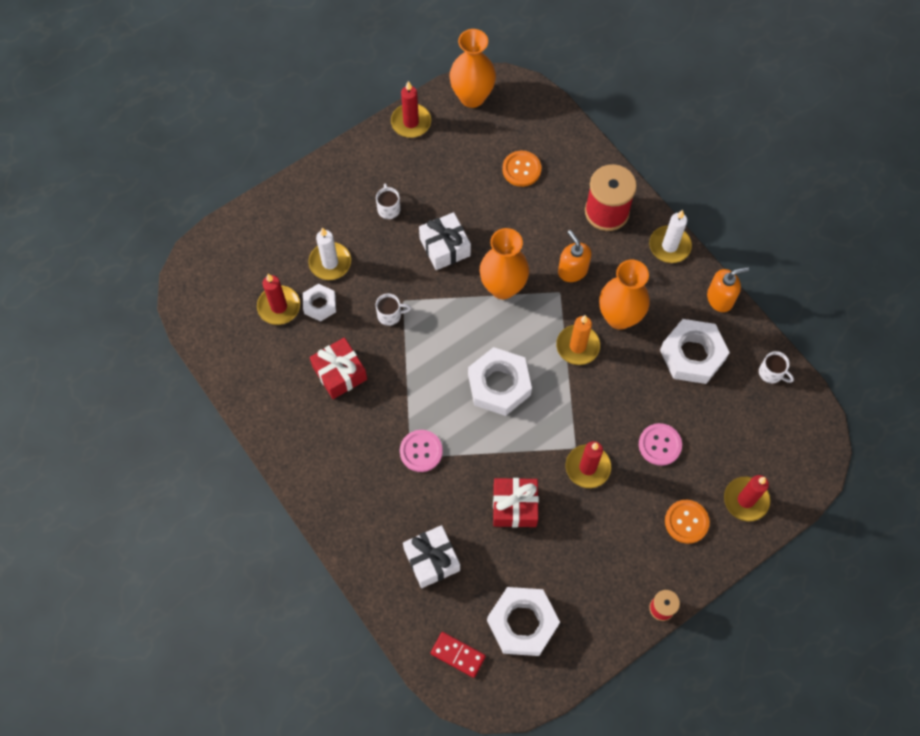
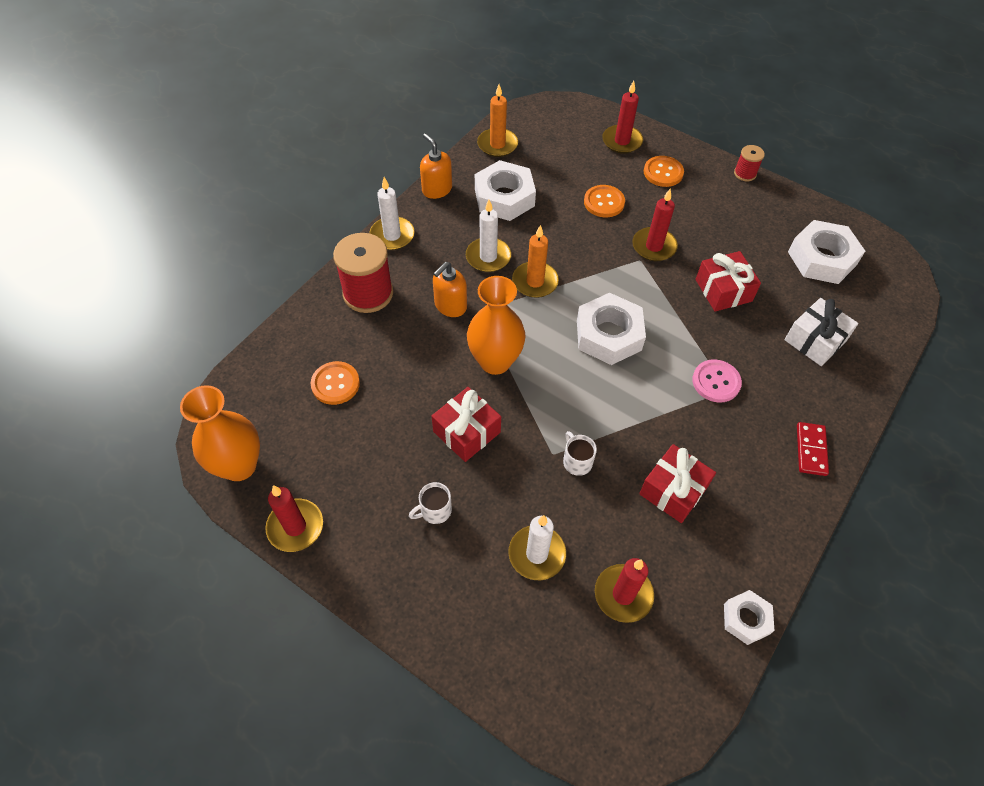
camera: 110 degrees left, 10 degrees down
(320, 304) = (598, 545): white nut -> white nut (746, 619)
(444, 247) = (467, 432): white gift -> red gift
(458, 655) = (881, 296): red domino -> red domino (811, 450)
(619, 317) = (488, 257): orange vase -> white candle
(659, 445) = (604, 202): pink button -> orange button
(771, 373) = (497, 145): white mug -> orange candle

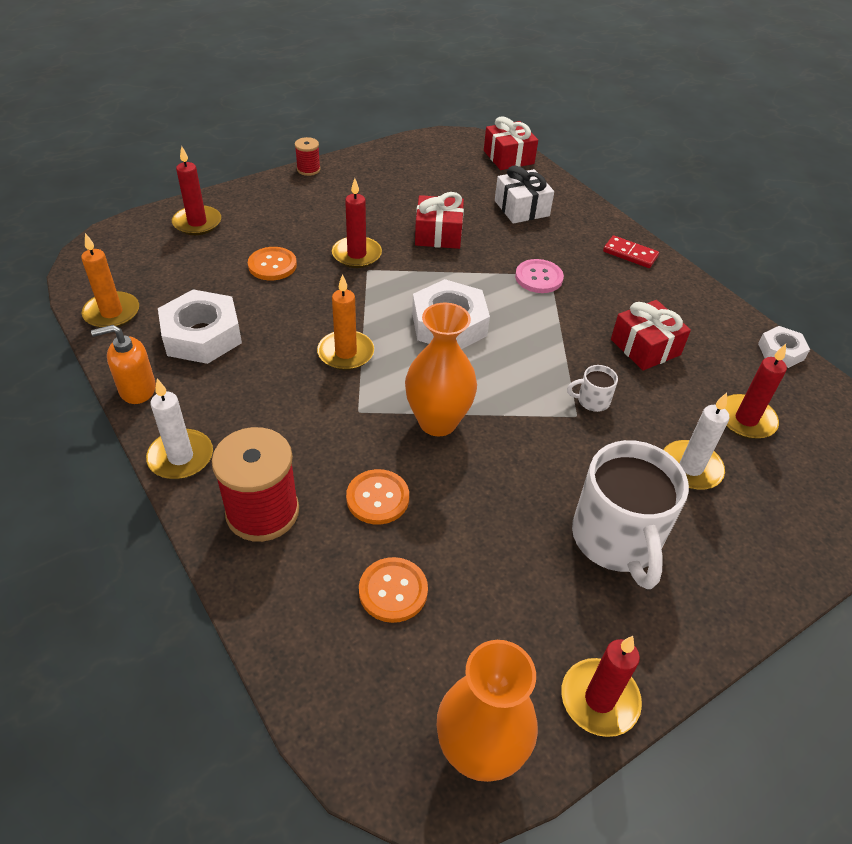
camera: 70 degrees left, 10 degrees down
(435, 511) = (616, 539): white mug -> white mug, size x2.37
(450, 306) = (335, 435): orange soap dispenser -> none
(467, 432) = (522, 477): red gift -> red gift (508, 157)
(488, 257) = (283, 378): white candle -> none
(663, 172) = (265, 214): orange button -> orange button (377, 498)
(822, 258) = (437, 170): white nut -> none

